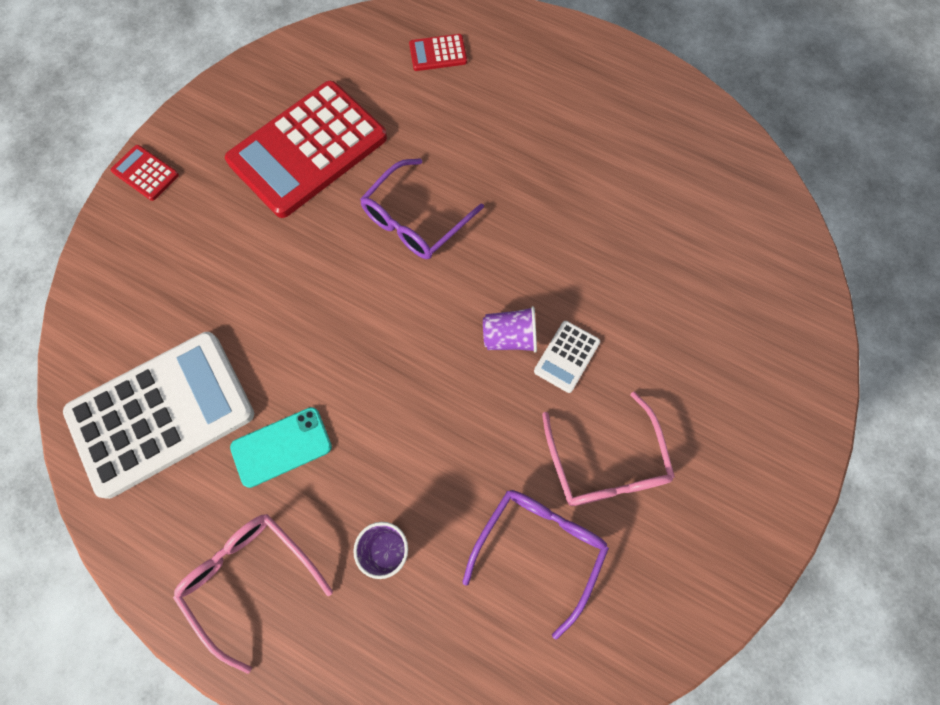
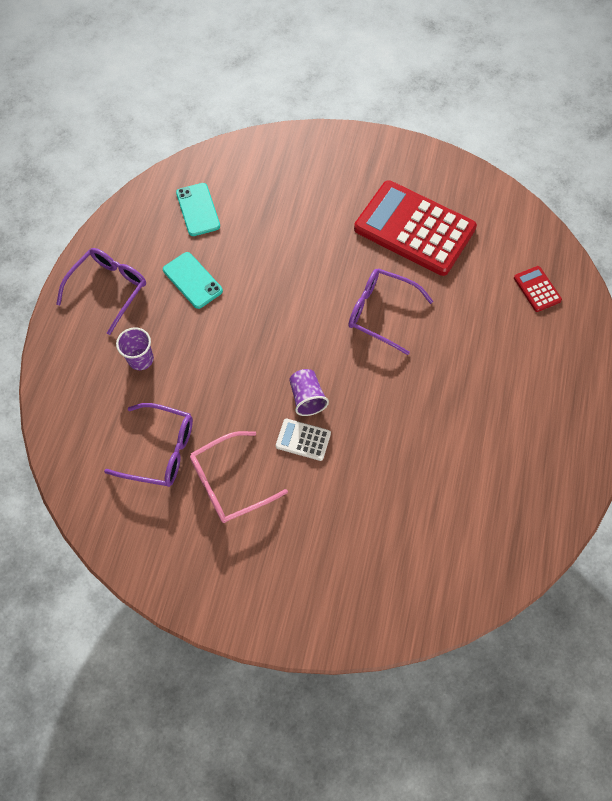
camera: 75 degrees right, 5 degrees down
(145, 173) = (360, 142): red calculator -> none
(161, 413) = (198, 210): white calculator -> turquoise phone
(251, 579) = (108, 289): pink glasses -> purple glasses

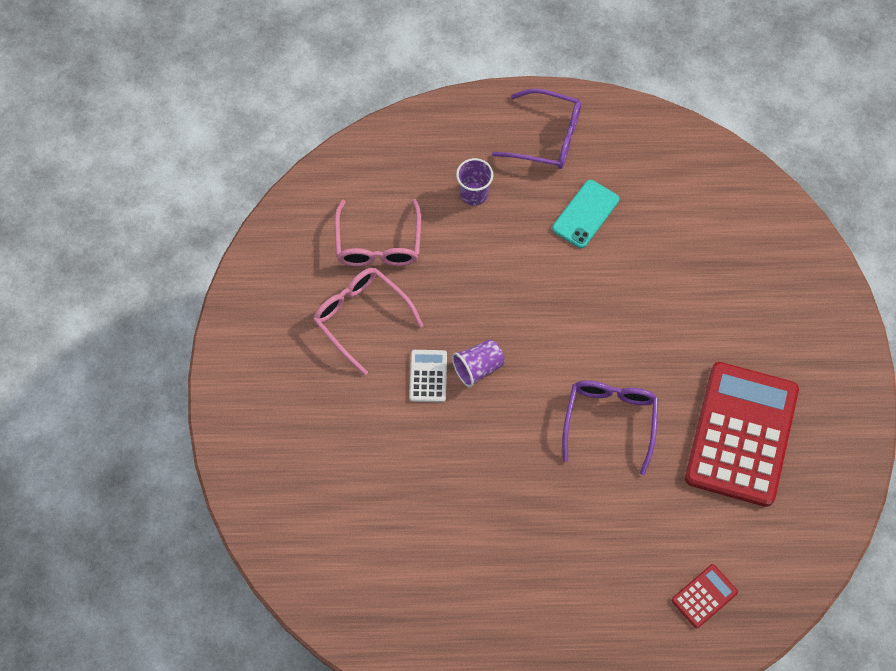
camera: 75 degrees right, 0 degrees up
(160, 450) = (378, 243): purple glasses -> pink glasses
(198, 210) = (680, 192): turquoise phone -> none

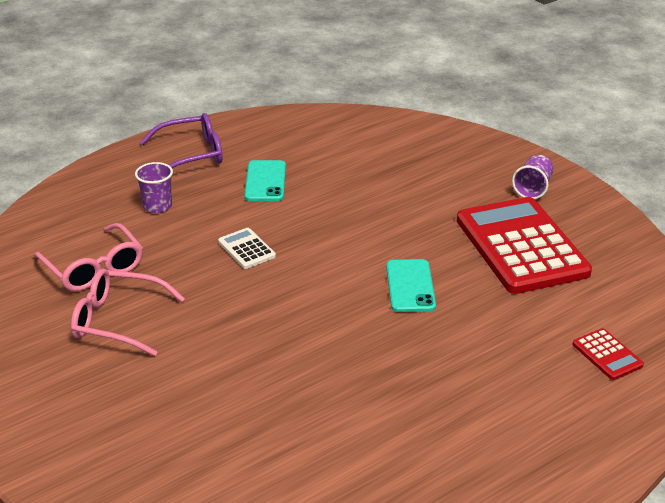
camera: 35 degrees left, 30 degrees down
(428, 376) = (219, 330): white calculator -> white calculator (246, 249)
(478, 368) = (261, 305): purple cup -> purple cup (532, 188)
(610, 421) = (410, 286): purple glasses -> turquoise phone
(704, 596) = (607, 355): red calculator -> red calculator turned 135 degrees clockwise

